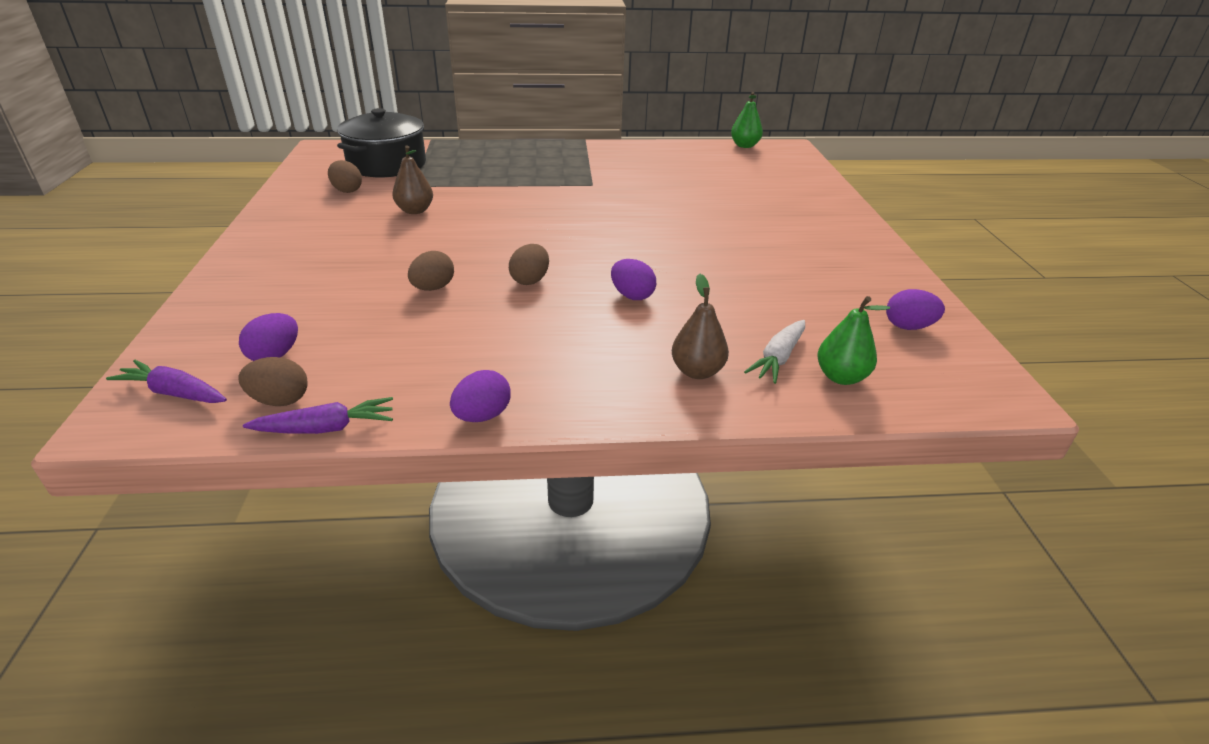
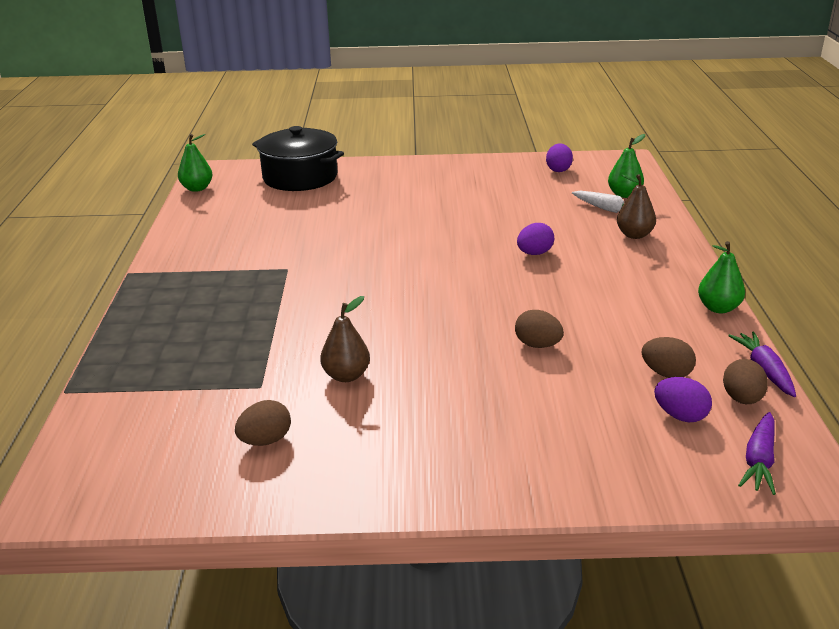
camera: 85 degrees left, 5 degrees down
(387, 164) = (168, 419): black pot -> black pot (300, 177)
(482, 416) = (718, 308): purple egg -> green pear
(530, 280) = (514, 297): brown egg -> brown egg (666, 373)

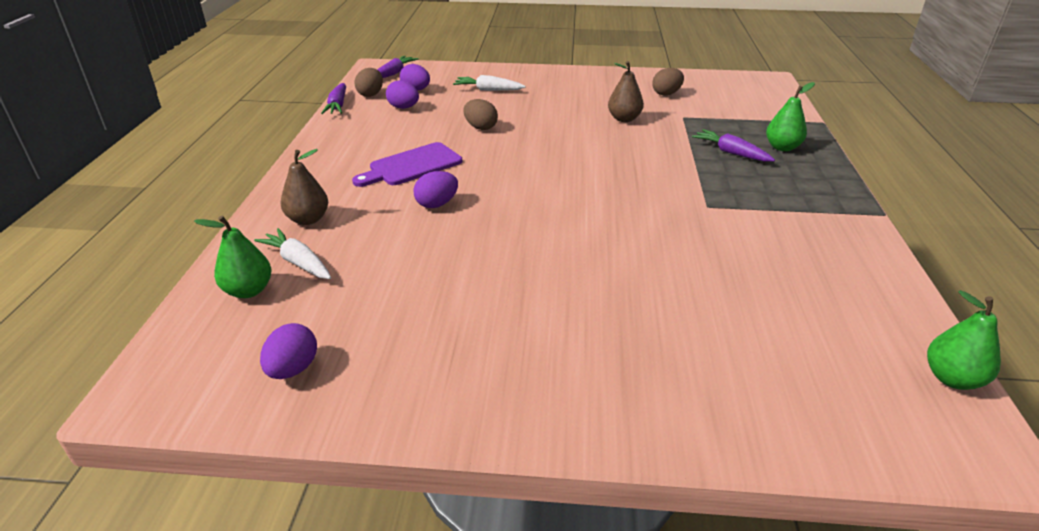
camera: 175 degrees left, 5 degrees up
(228, 329) = (731, 153): none -> purple carrot
(300, 177) = (774, 396): black pot -> none
(563, 425) = (488, 90): none -> white carrot
(585, 287) = (412, 166): none -> purple cutting board
(666, 373) = (403, 107): brown egg -> purple egg
(718, 308) = (317, 142): green pear -> green pear (782, 147)

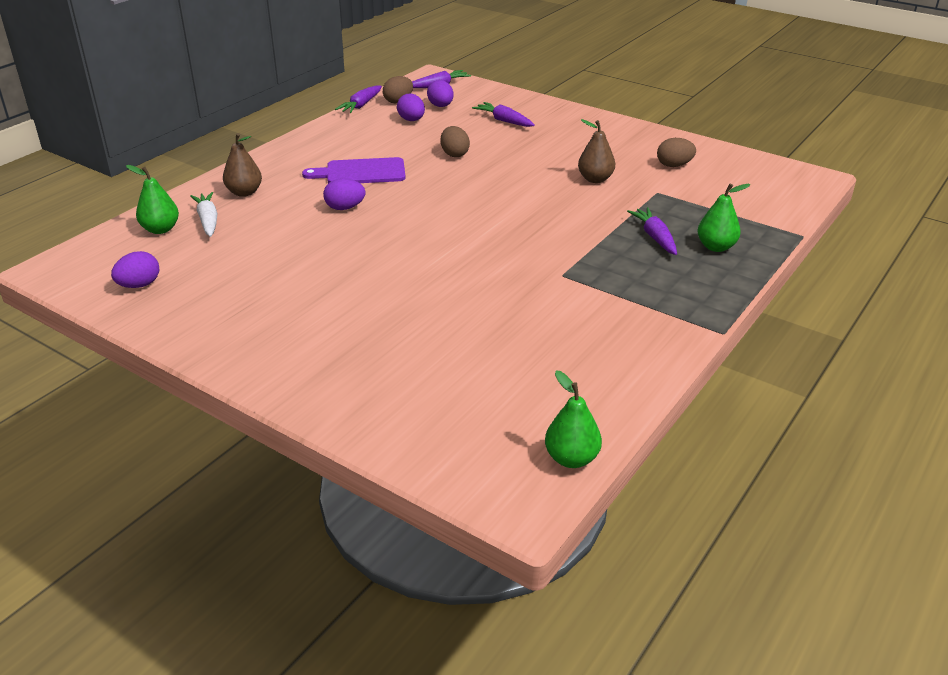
camera: 30 degrees right, 0 degrees up
(488, 90) = (504, 121): white carrot -> purple carrot

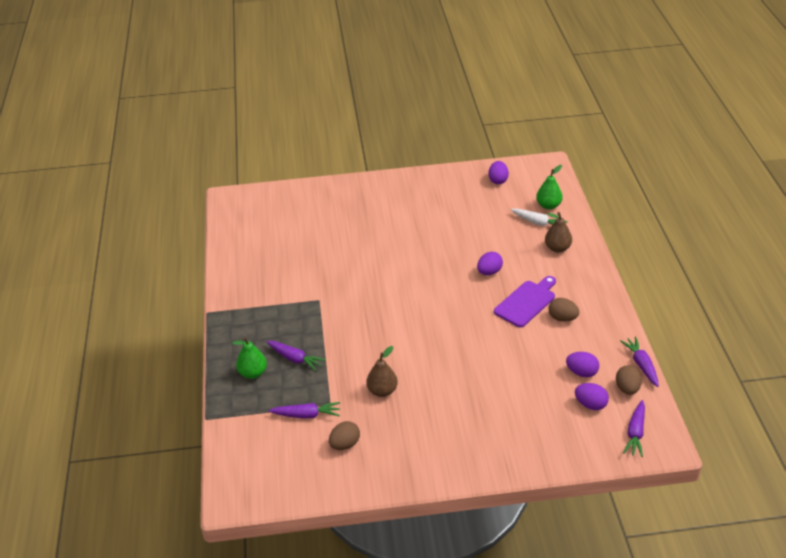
camera: 140 degrees right, 5 degrees up
(454, 154) = (500, 356): brown egg -> brown egg (562, 318)
(504, 121) = (521, 418): purple carrot -> purple carrot (306, 415)
(571, 458) = (226, 220): green pear -> none

